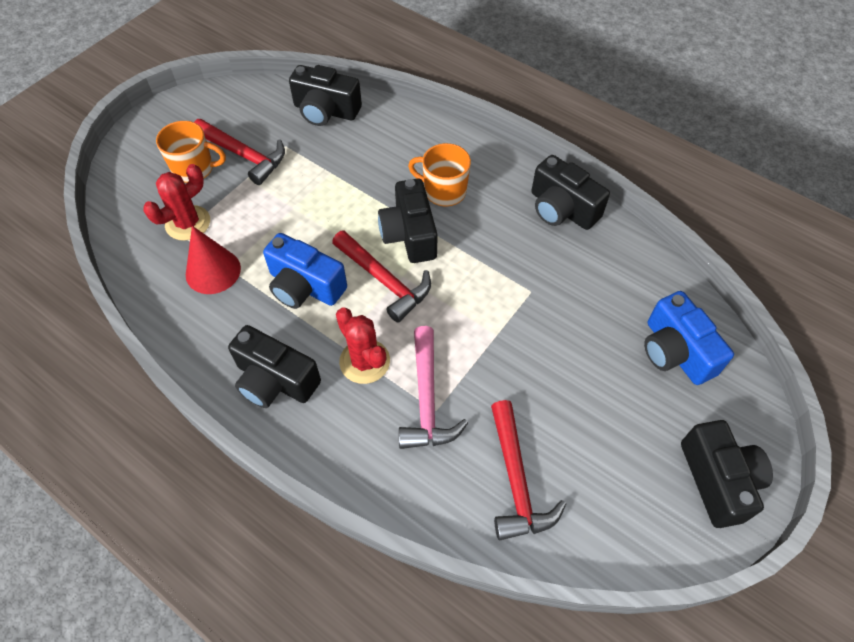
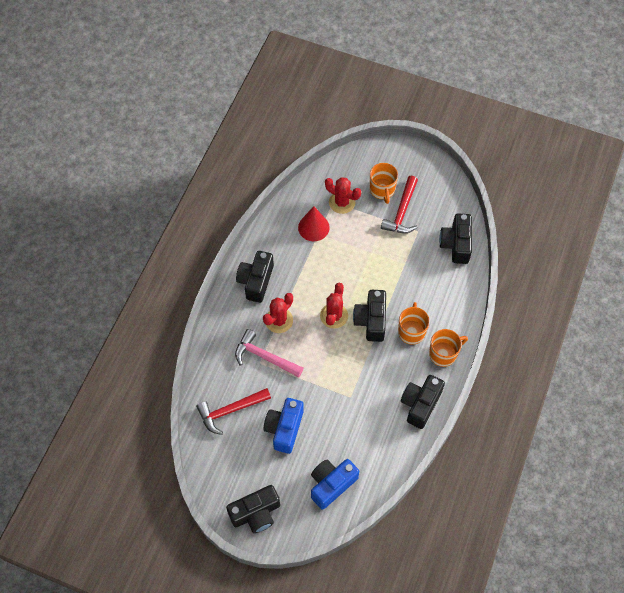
camera: 75 degrees right, 5 degrees up
(305, 286) = (317, 276): blue camera -> blue camera (284, 428)
(384, 280) = (334, 316): red hammer -> red cactus
(409, 234) = (371, 320): black camera -> black camera turned 60 degrees counterclockwise
(427, 399) = (265, 357): pink hammer -> pink hammer turned 45 degrees clockwise
(490, 165) = (443, 354): none -> orange mug

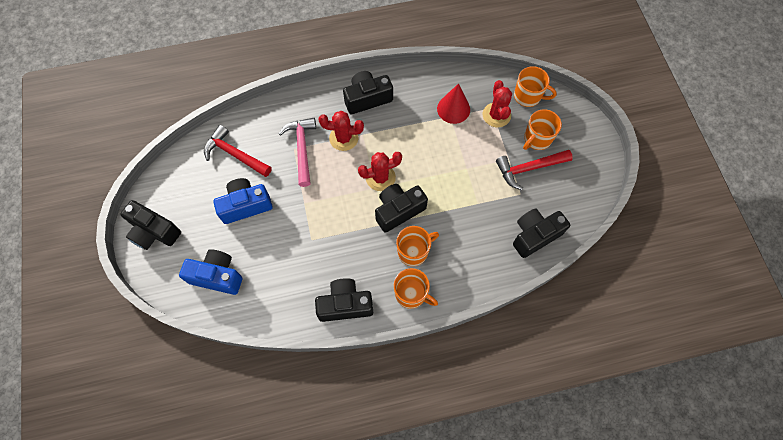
camera: 55 degrees right, 5 degrees up
(342, 171) = (528, 96): none -> orange mug

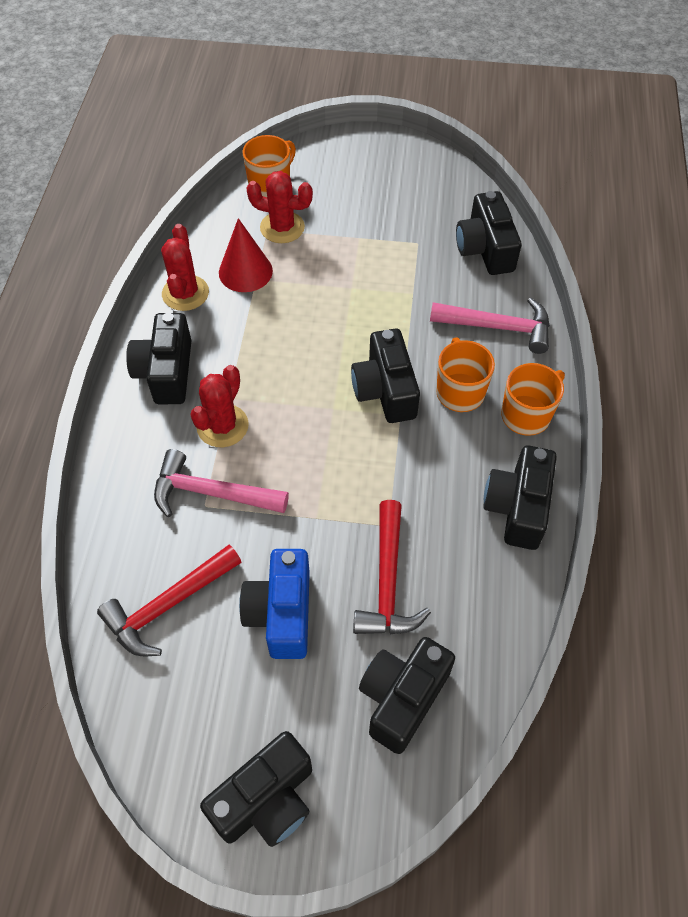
camera: 70 degrees left, 10 degrees down
(217, 276) = (402, 698): blue camera -> black camera
(380, 177) = (318, 397): red cactus -> red cactus (185, 293)
(472, 260) = (498, 327): none -> pink hammer
(529, 168) = (383, 221): red hammer -> red hammer (388, 581)
(537, 139) = (342, 198): orange mug -> none

